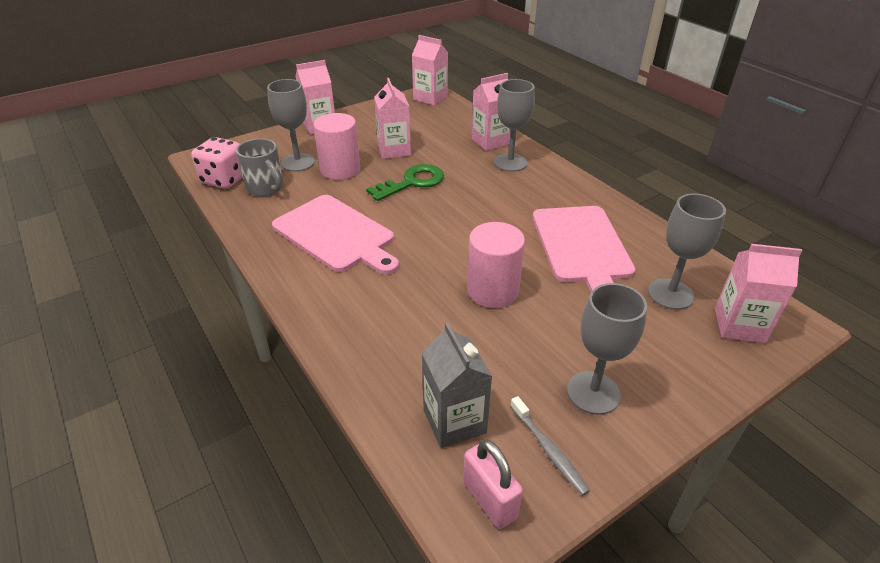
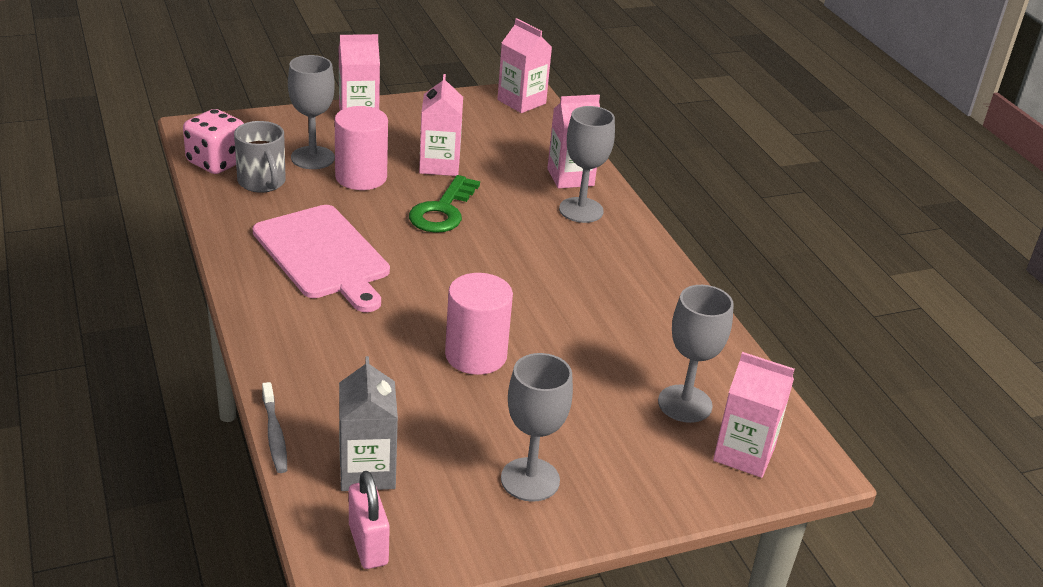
camera: 10 degrees right, 5 degrees down
(412, 182) = (443, 211): green key -> green key turned 135 degrees clockwise
(549, 450) = (451, 518): grey toothbrush -> grey toothbrush (274, 434)
(582, 247) = (611, 330): pink cutting board -> none

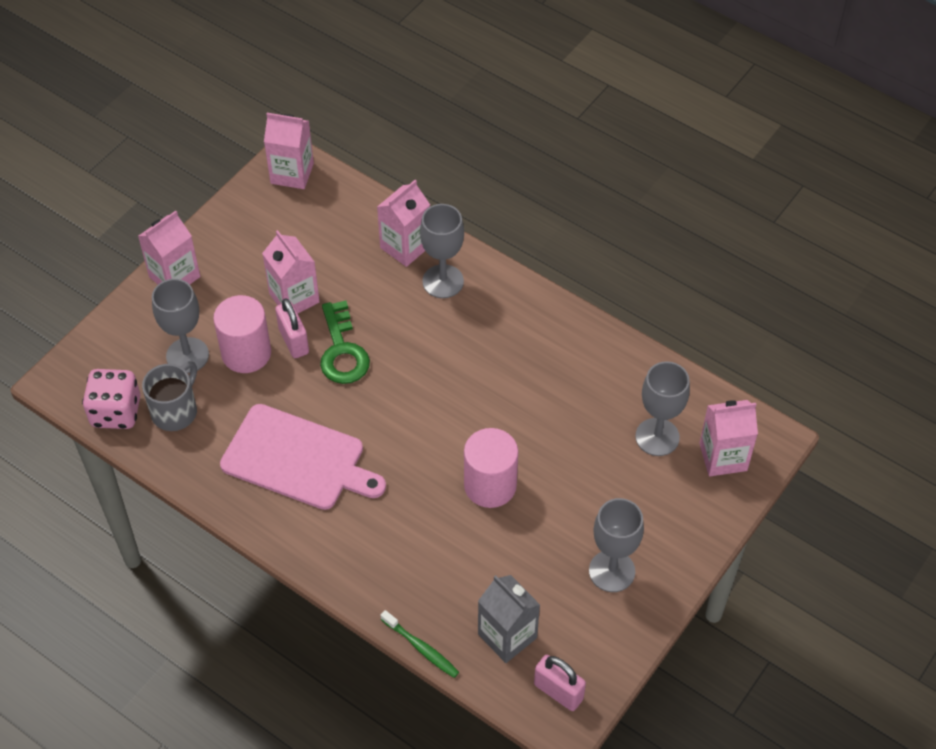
camera: 30 degrees left, 20 degrees up
(262, 183) = (175, 411): grey mug -> grey mug turned 90 degrees counterclockwise
(274, 434) = (421, 648): grey toothbrush -> green toothbrush
(408, 187) = (294, 341): none -> pink padlock

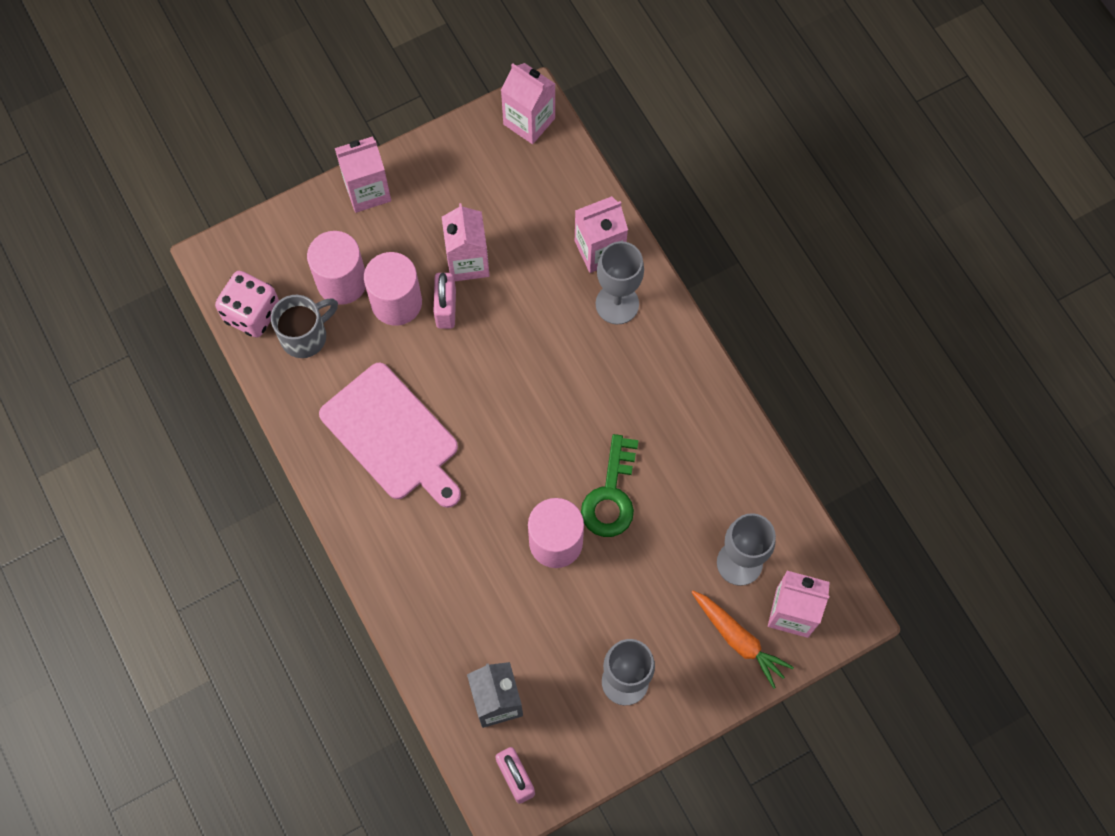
camera: 25 degrees right, 15 degrees up
(187, 355) = (342, 281): grey goblet -> pink cylinder
(342, 350) = (486, 338): green key -> green key (611, 495)
(421, 648) = (414, 677): green toothbrush -> none
(690, 496) = (739, 639): none -> orange carrot

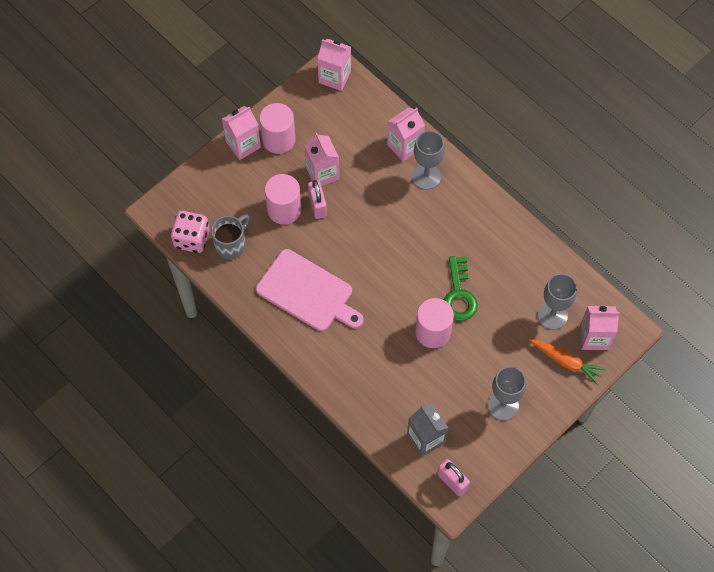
camera: 15 degrees left, 5 degrees down
(342, 281) = (244, 205): pink cylinder -> pink cylinder (278, 139)

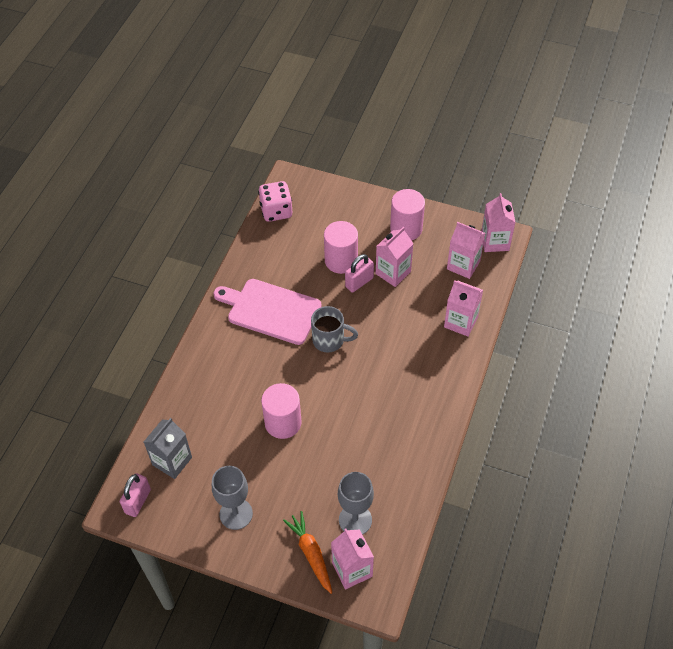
camera: 65 degrees right, 10 degrees down
(231, 244) = (286, 239): grey mug -> grey mug (329, 340)
(243, 144) = (385, 207): pink carton -> pink carton (463, 265)
(307, 292) = (271, 310): pink cutting board -> pink cutting board turned 105 degrees clockwise
(426, 177) = (440, 352): grey goblet -> none
(459, 294) = (333, 428): green key -> none
(566, 362) = (311, 553): orange carrot -> orange carrot turned 150 degrees clockwise

